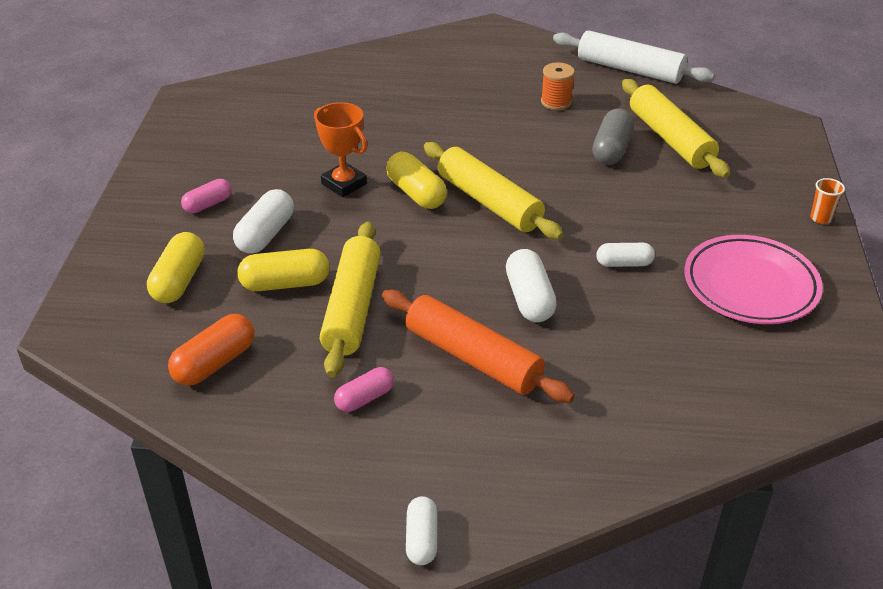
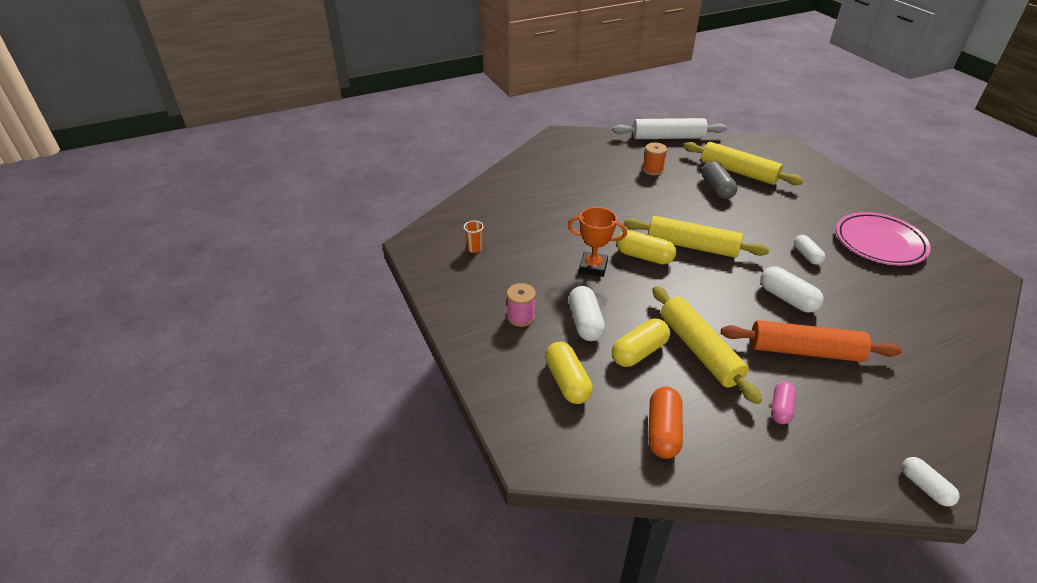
camera: 30 degrees left, 0 degrees up
(208, 204) = (521, 317): pink capsule -> pink spool
(624, 263) = (806, 255): white capsule -> white capsule turned 75 degrees counterclockwise
(820, 218) = (862, 192): orange cup -> orange cup (474, 249)

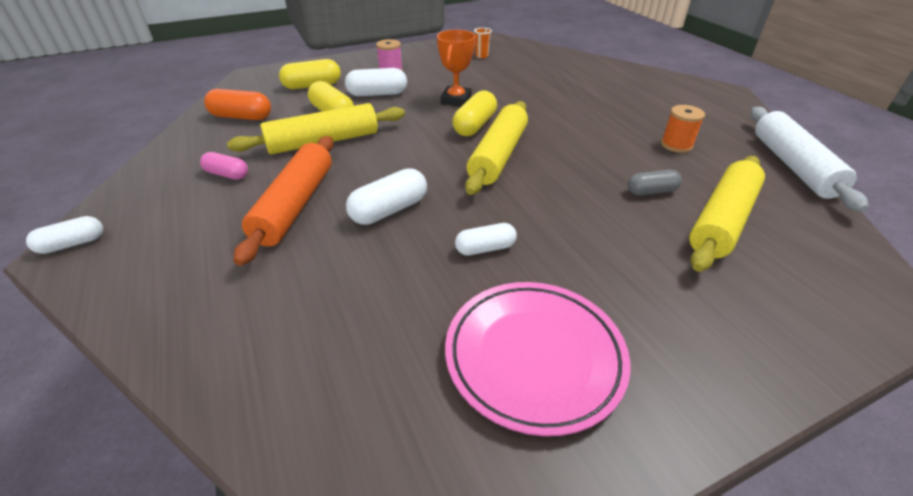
camera: 90 degrees right, 0 degrees up
(716, 189) = (651, 191): grey capsule -> grey capsule, size x0.65

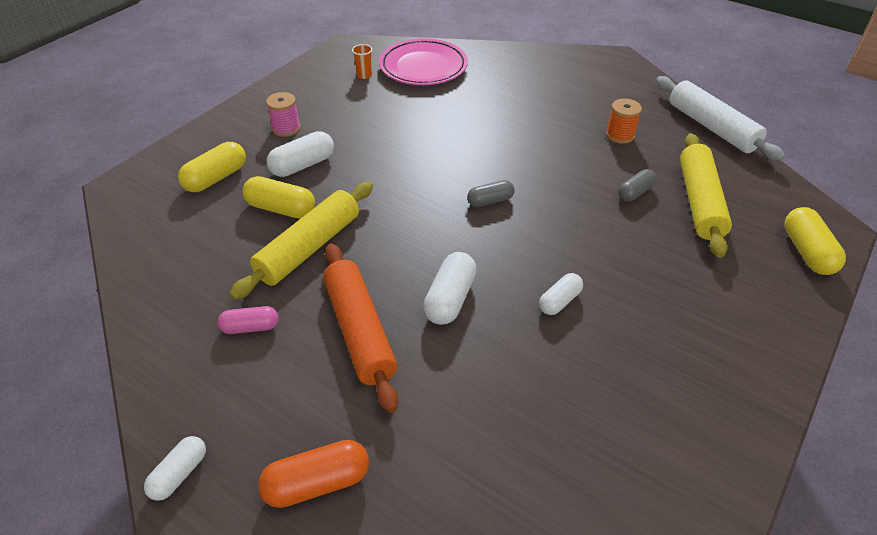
camera: 30 degrees left, 5 degrees up
(242, 117) = (180, 250): orange capsule -> orange capsule (317, 483)
(456, 100) = (392, 146): orange trophy -> none
(475, 125) = (438, 173): yellow capsule -> yellow capsule (807, 252)
(498, 156) = (490, 201): yellow rolling pin -> grey capsule
(534, 357) = (665, 374): pink plate -> pink plate (423, 67)

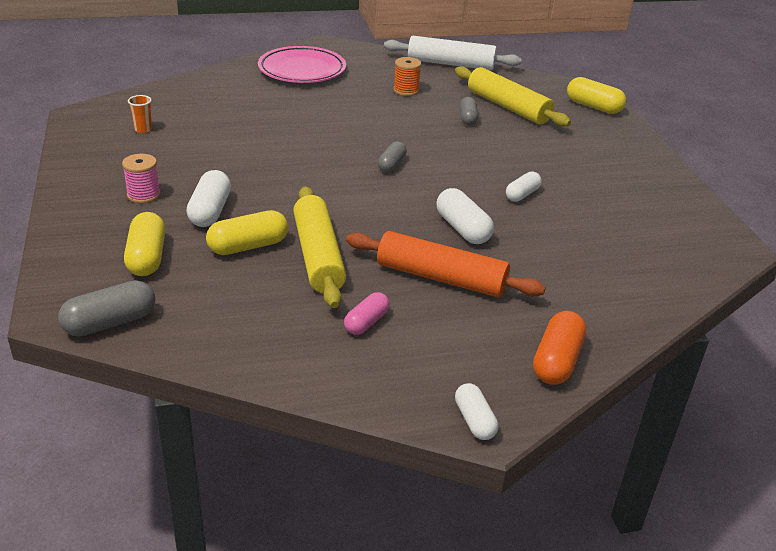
camera: 50 degrees left, 10 degrees down
(129, 213) = (110, 323): none -> grey capsule
(423, 67) = (186, 104): pink plate -> pink plate (302, 70)
(559, 301) = (522, 194): white capsule -> white capsule turned 45 degrees clockwise

